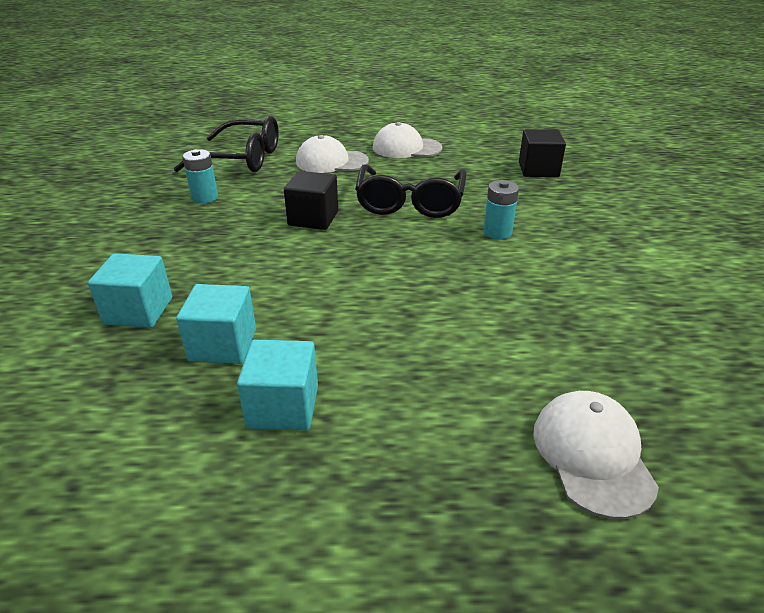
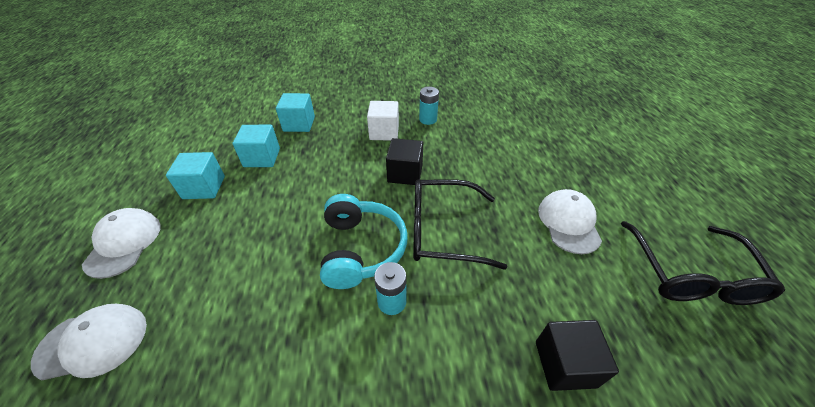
camera: 85 degrees right, 10 degrees up
(215, 230) = (384, 132): none -> white cube
(241, 159) = (495, 123): black glasses -> black glasses (690, 274)
(331, 161) = (510, 172): white cap -> white cap (124, 243)
(432, 248) = (361, 249): none -> turquoise headphones

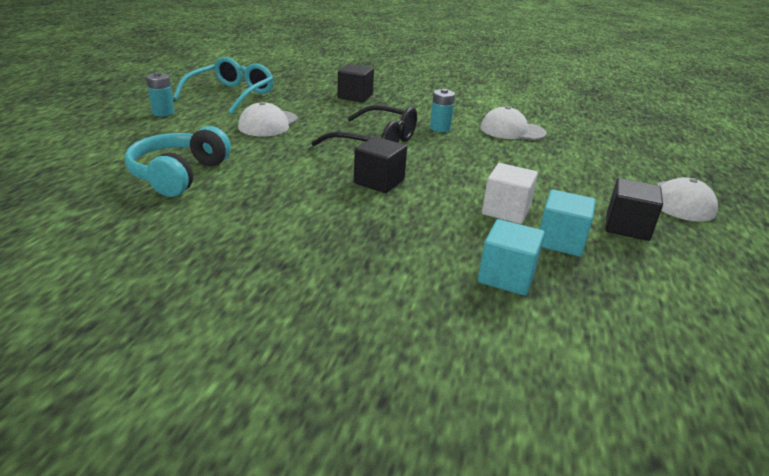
camera: 160 degrees left, 15 degrees down
(93, 342) = (652, 158): white cap -> white cap (512, 130)
(204, 187) = (627, 227): turquoise cube -> black cube
(361, 249) = (452, 150): turquoise headphones -> turquoise headphones (179, 175)
(384, 132) = (373, 227): white cube -> white cube (506, 211)
(428, 119) = (293, 227): turquoise battery -> turquoise battery (163, 113)
(690, 274) = (231, 95): black glasses -> turquoise glasses

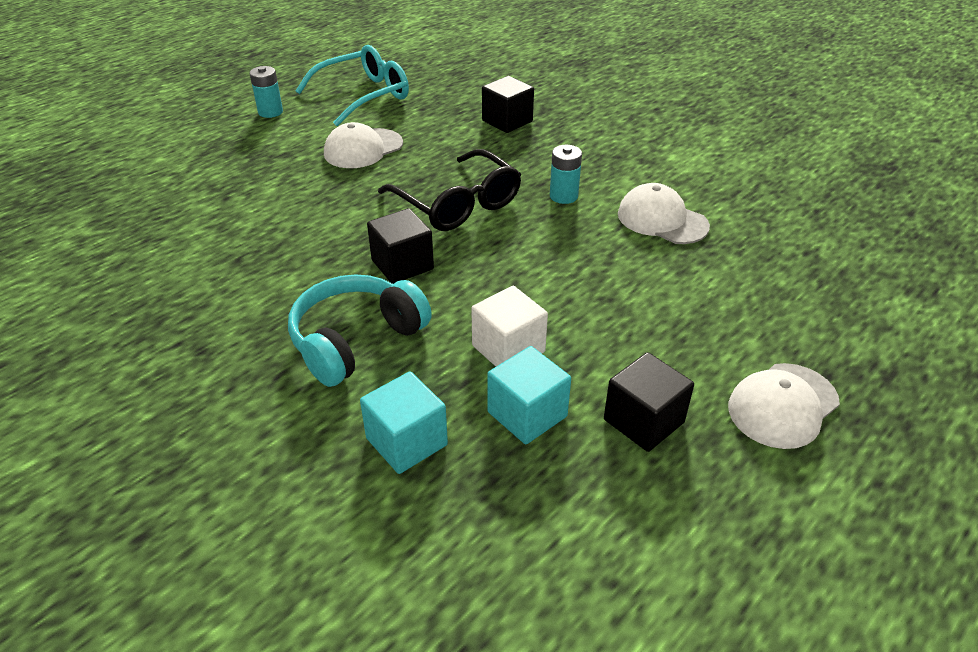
camera: 30 degrees right, 10 degrees up
(179, 175) = (211, 205): turquoise headphones -> turquoise headphones (356, 340)

